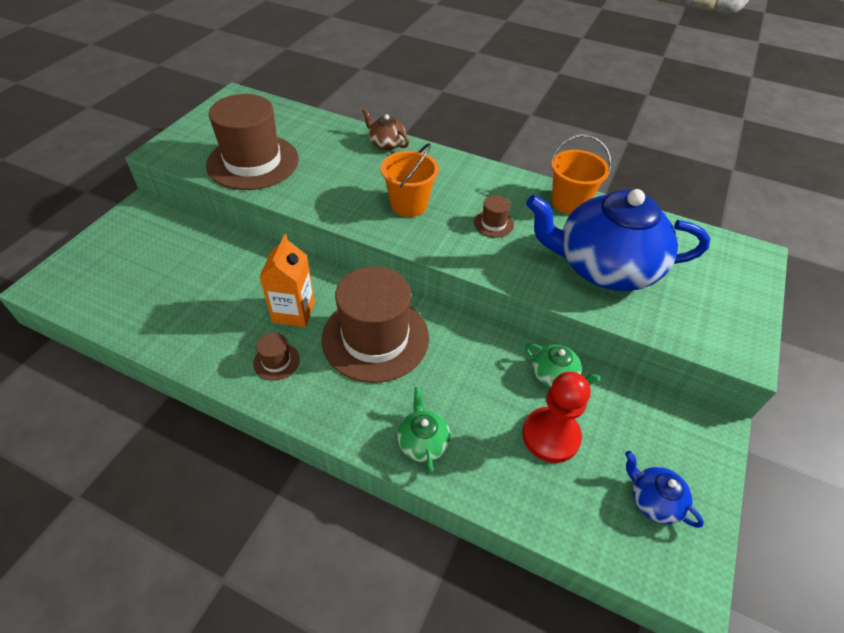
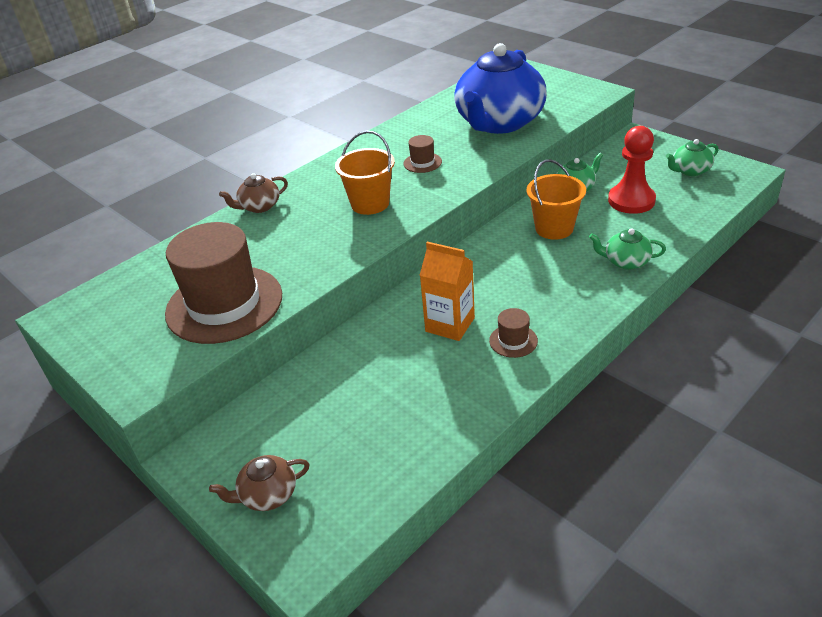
camera: 65 degrees left, 10 degrees down
(104, 253) = (268, 495): none -> brown teapot
(375, 338) = (504, 274): brown hat -> none
(569, 203) = (415, 123): orange bucket -> orange bucket (554, 228)
(654, 500) = (690, 170): blue teapot -> green teapot

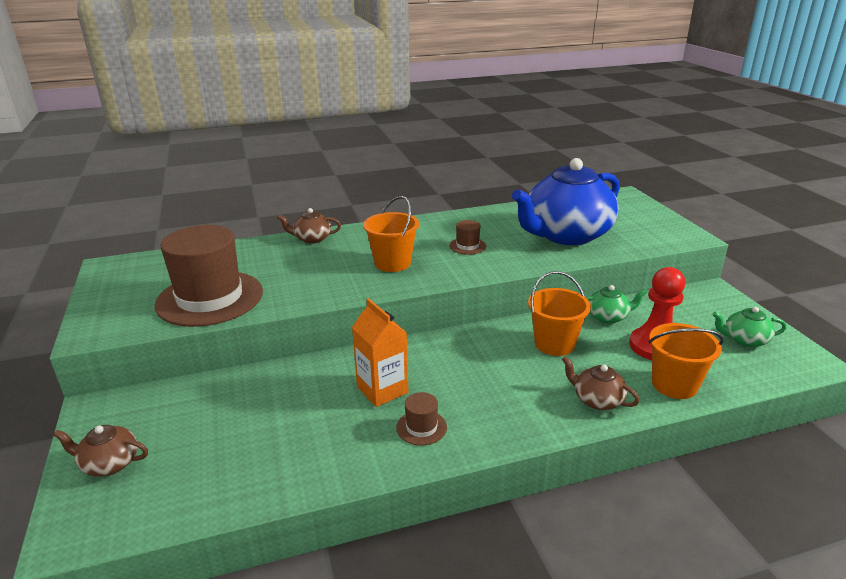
camera: 25 degrees right, 10 degrees down
(626, 262) = (597, 400): green teapot -> brown teapot
(670, 227) = (674, 385): none -> orange bucket

